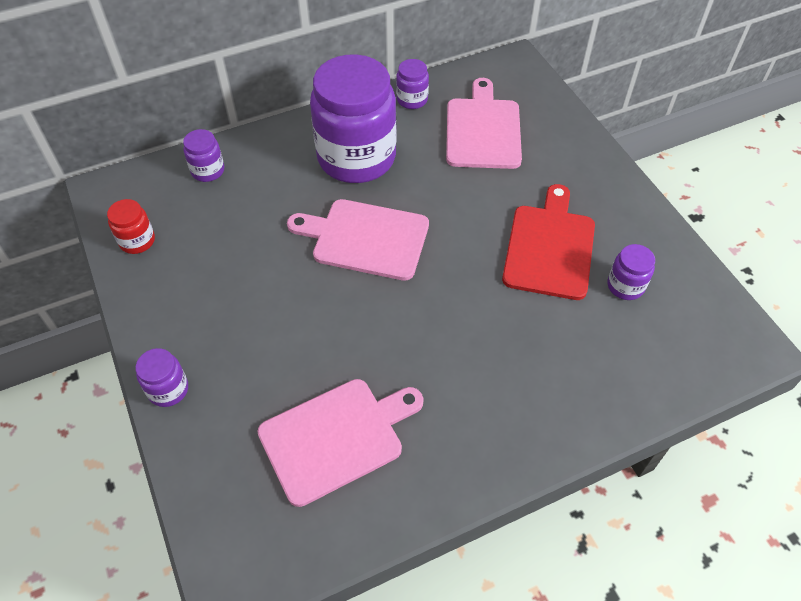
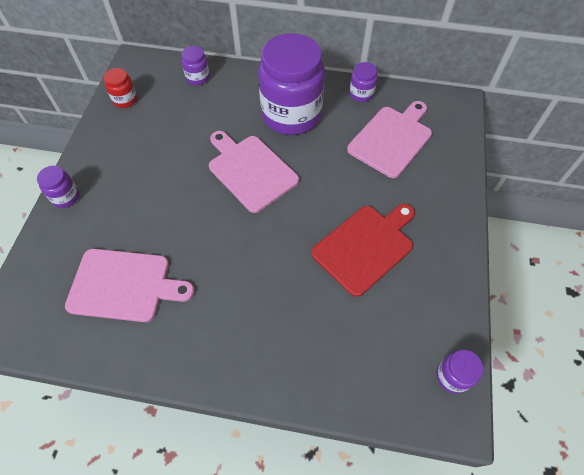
camera: 35 degrees right, 5 degrees up
(625, 286) = (395, 307): purple jar -> purple jar (452, 376)

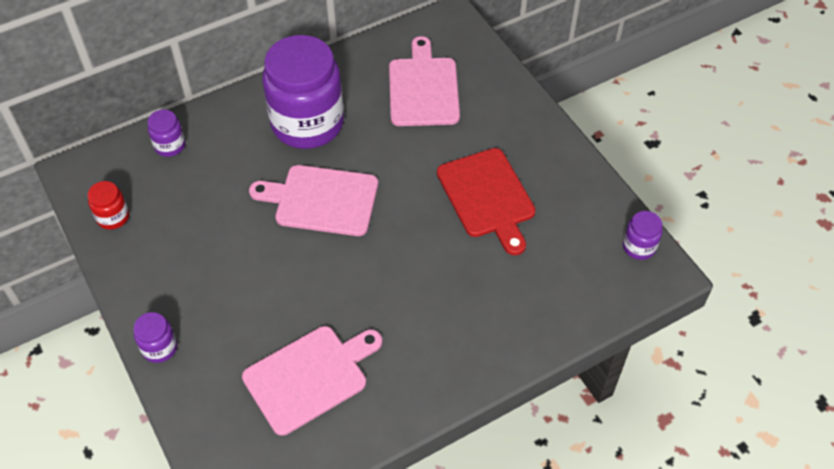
camera: 40 degrees left, 5 degrees down
(361, 94) = (355, 62): purple jar -> none
(365, 246) = (487, 197): red cutting board -> red cutting board turned 150 degrees clockwise

